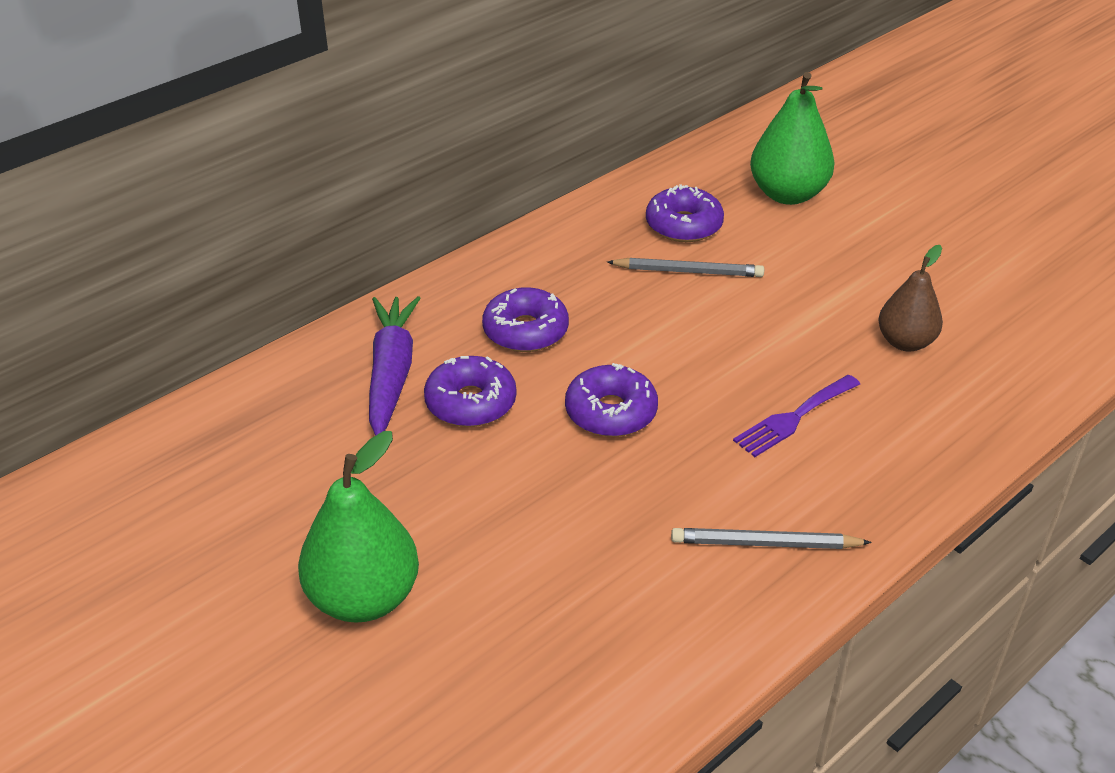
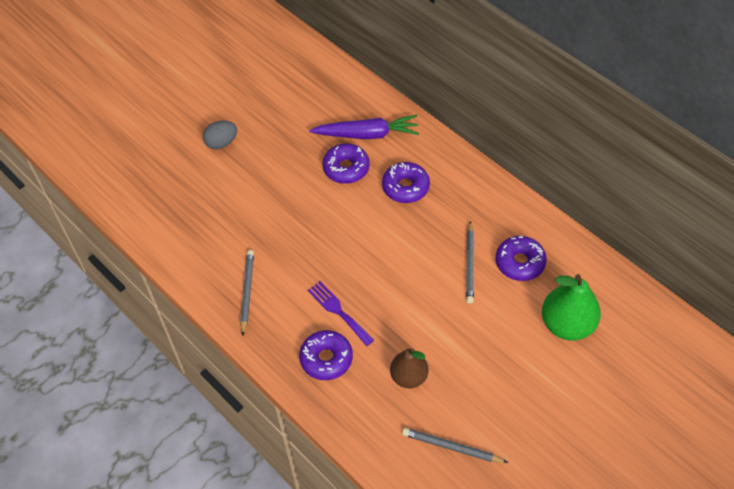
camera: 90 degrees right, 15 degrees up
(364, 598) = (221, 143): green pear -> grey egg
(611, 412) = (340, 227): purple donut -> purple donut (326, 359)
(1012, 306) = (451, 447): none -> grey pencil

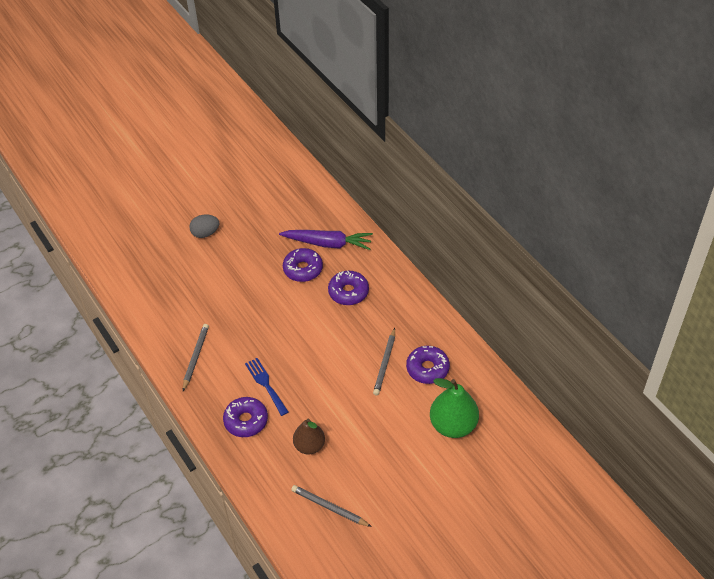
camera: 10 degrees right, 5 degrees down
(338, 311) = (266, 384): purple fork -> blue fork

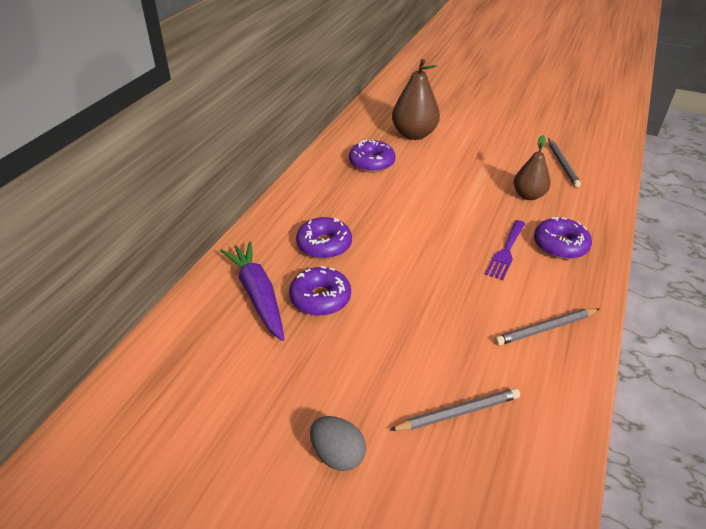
camera: 125 degrees left, 10 degrees down
(266, 384) = (506, 252): blue fork -> purple fork
(385, 363) = (392, 187): grey pencil -> grey pencil (458, 412)
(453, 425) = (414, 134): green pear -> brown pear

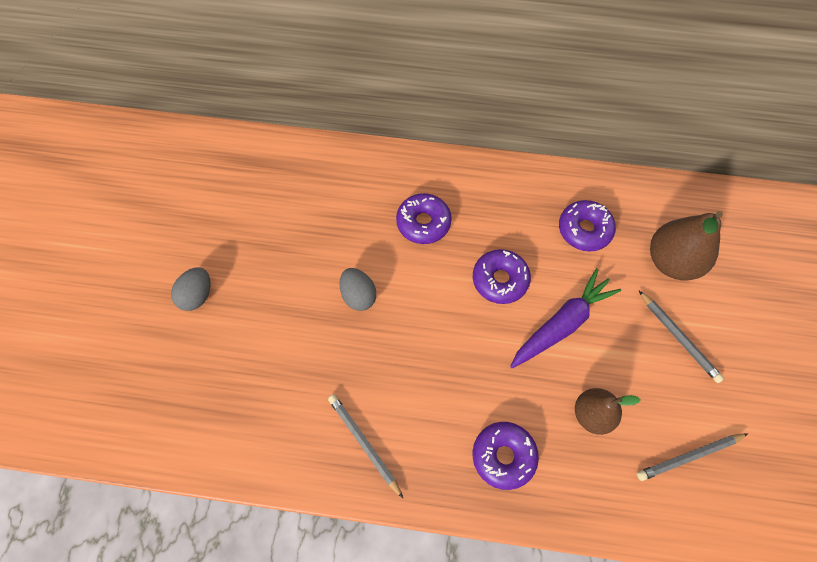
camera: 75 degrees right, 25 degrees up
(257, 295) = (341, 192): purple carrot -> purple carrot (562, 323)
(320, 298) = (351, 240): purple donut -> purple donut (500, 280)
(387, 304) = (358, 295): none -> grey egg
(458, 412) = (249, 374): grey pencil -> grey pencil (679, 338)
(506, 252) = (471, 396): purple fork -> none

